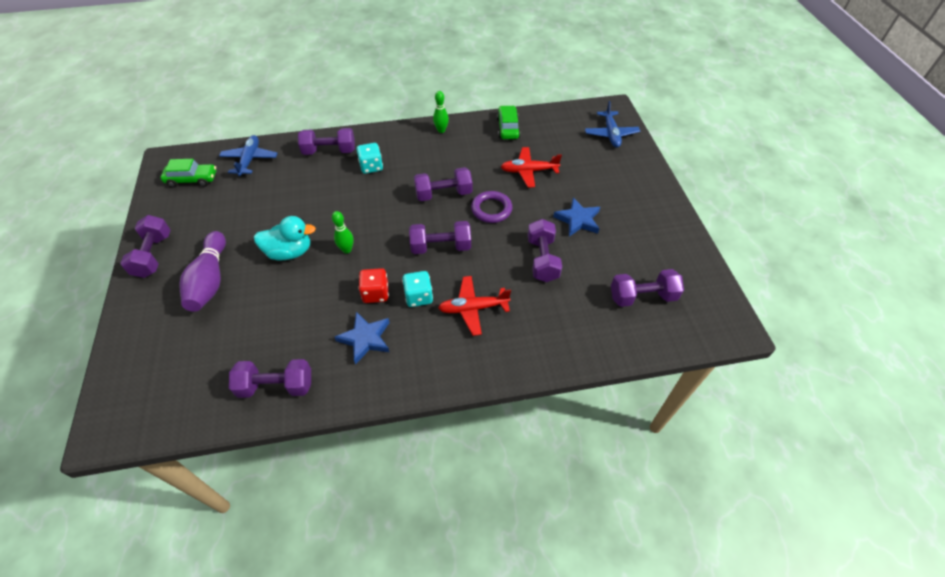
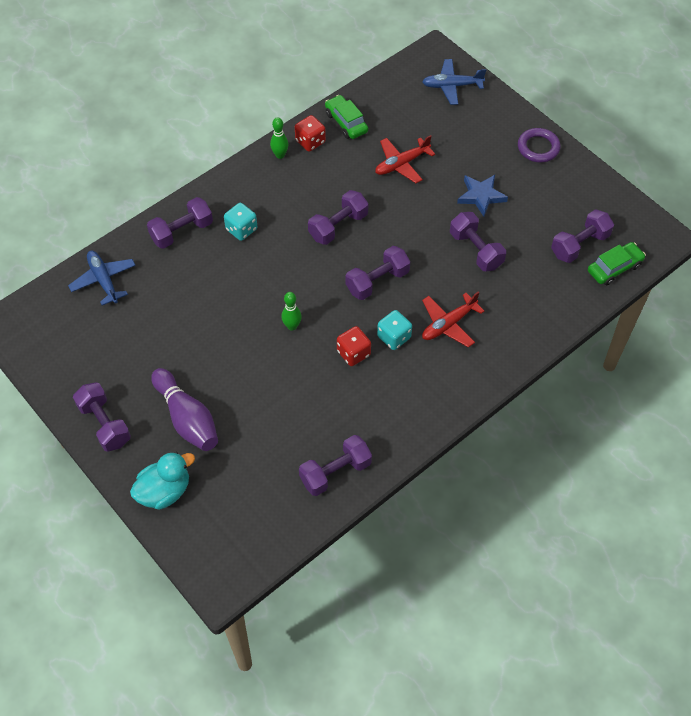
camera: 30 degrees left, 5 degrees up
(192, 179) = (62, 331): green car -> green car (614, 268)
(289, 252) = (239, 355): turquoise duck -> turquoise duck (164, 491)
(365, 339) = (377, 396): blue star -> none
(470, 130) = (310, 142): none -> red dice
(491, 209) = (395, 221): purple ring -> purple ring (538, 148)
(611, 134) = (452, 86): blue plane -> blue plane turned 120 degrees clockwise

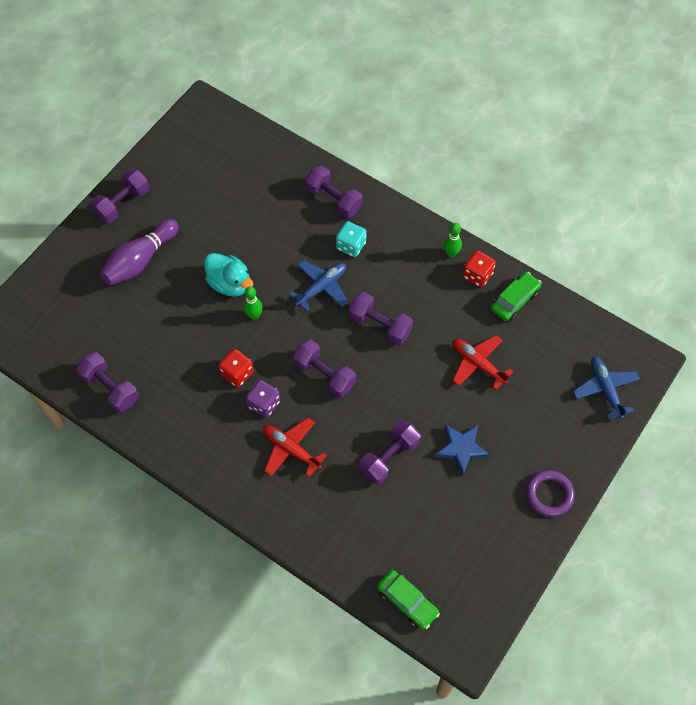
camera: 75 degrees right, 5 degrees up
(103, 280) = (264, 158): blue plane -> blue plane (321, 287)
(164, 491) = (69, 264): turquoise duck -> turquoise duck (230, 284)
(394, 337) = (264, 404): turquoise dice -> purple dice
(579, 245) = (427, 560): purple dumbbell -> none

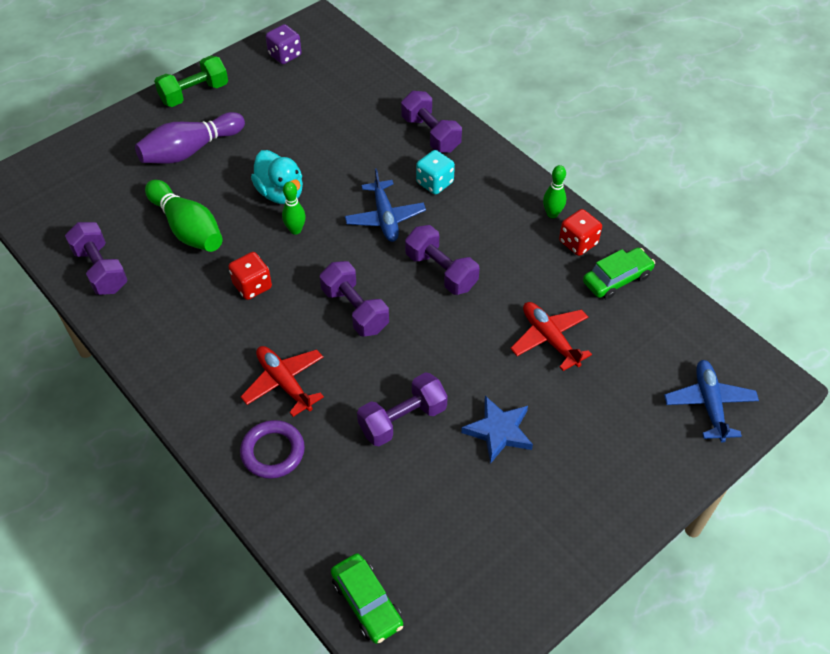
camera: 15 degrees right, 10 degrees down
(122, 203) = (194, 93): purple dumbbell -> green dumbbell
(166, 334) = (187, 228): none -> green bowling pin
(264, 404) = (270, 325): purple dice -> purple dice (285, 55)
(321, 287) = (385, 218): blue plane -> blue plane turned 105 degrees clockwise
(549, 494) = (600, 514): purple ring -> purple ring (273, 452)

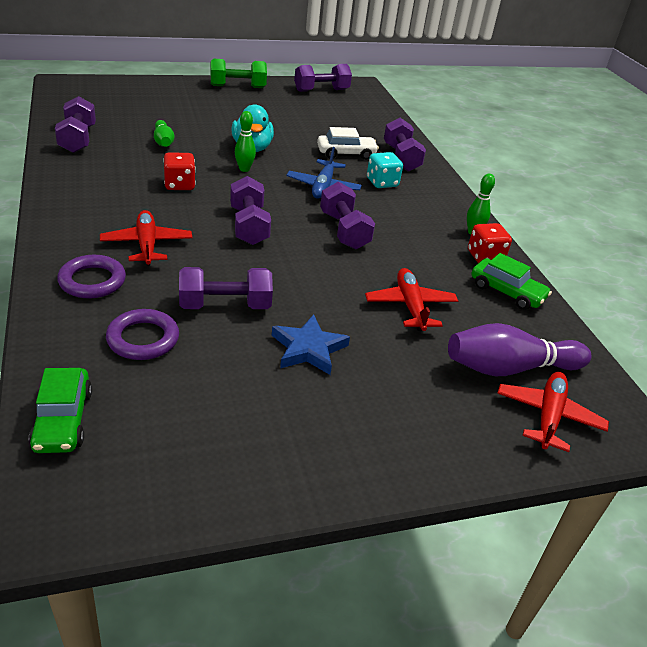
camera: 20 degrees right, 15 degrees down
(187, 228) = (163, 141): green bowling pin -> green bowling pin, size x0.56
(190, 150) = (207, 109): purple bowling pin -> purple bowling pin (509, 368)
(285, 55) = (321, 90): purple dice -> purple dumbbell
(364, 492) = (143, 339): none -> purple ring
(375, 154) = (346, 153): none -> white car
(617, 279) = (507, 292): green car -> green car turned 45 degrees clockwise
(709, 404) = (548, 416): blue plane -> red plane

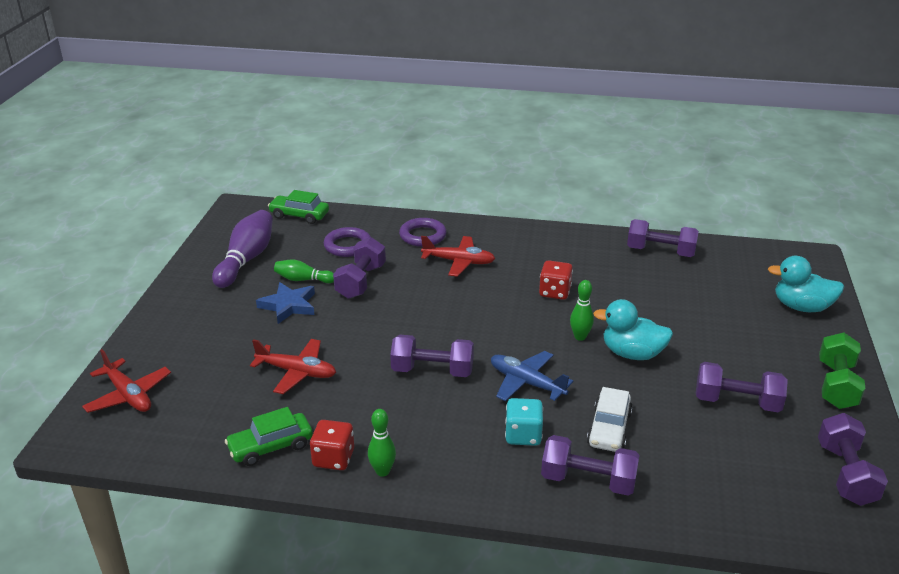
camera: 120 degrees right, 5 degrees down
(146, 90) = (801, 307): none -> turquoise duck
(163, 141) = (653, 297): green bowling pin -> green bowling pin (303, 279)
(249, 226) = (466, 315): purple dumbbell -> purple dumbbell (737, 402)
(509, 368) = (186, 398): purple bowling pin -> purple bowling pin (246, 259)

